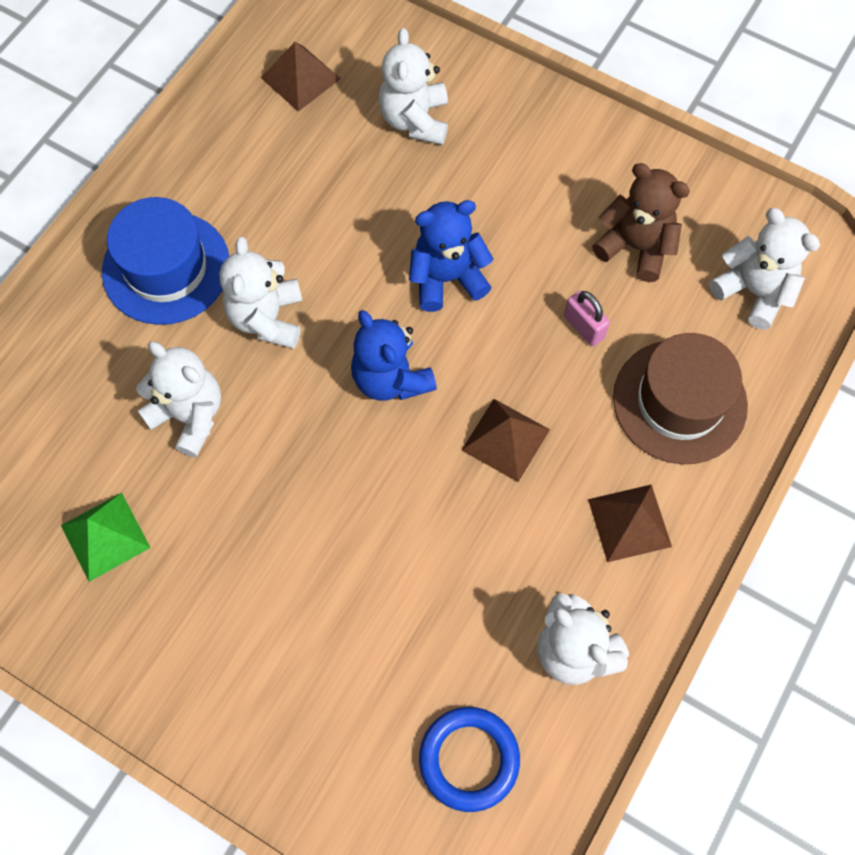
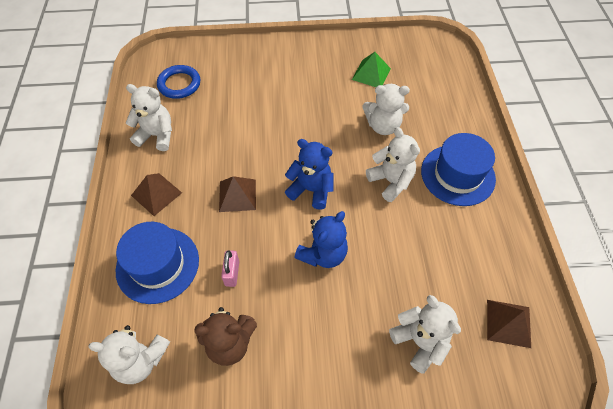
camera: 145 degrees right, 10 degrees down
(584, 327) = (232, 273): pink padlock -> pink padlock turned 75 degrees clockwise
(679, 401) = (157, 264): brown hat -> blue hat

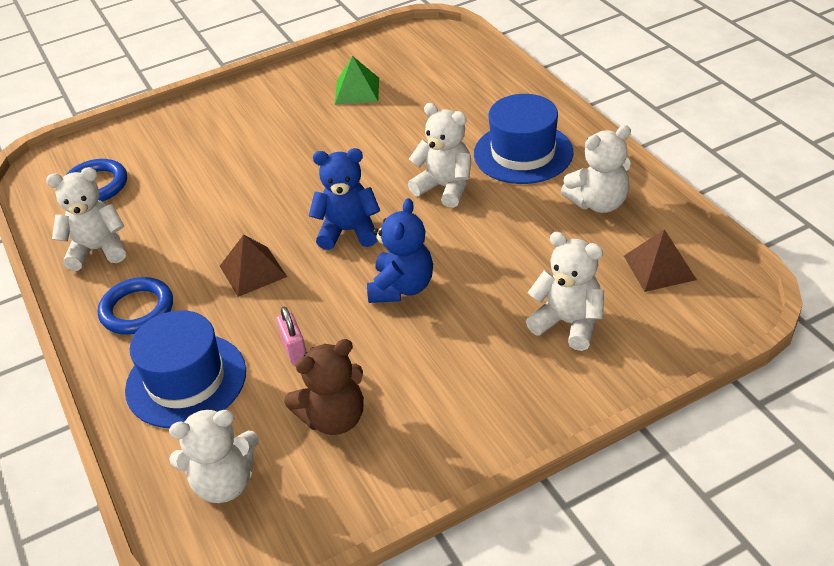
camera: 20 degrees left, 15 degrees down
(156, 194) = (137, 310): brown pyramid -> blue ring
(383, 126) = (403, 137): white teddy bear -> white teddy bear (598, 203)

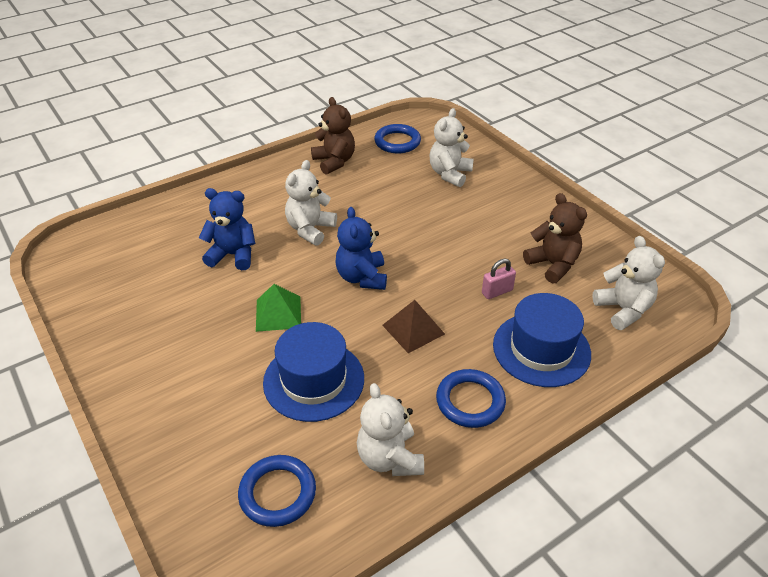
camera: 100 degrees left, 0 degrees up
(357, 91) = (150, 293): green pyramid -> green pyramid (278, 313)
(402, 287) = (425, 244): blue teddy bear -> blue teddy bear (233, 255)
(523, 153) = (272, 193): blue hat -> blue hat (314, 380)
(598, 203) = (334, 162): white teddy bear -> brown teddy bear
(659, 267) = (397, 142): brown pyramid -> blue ring

